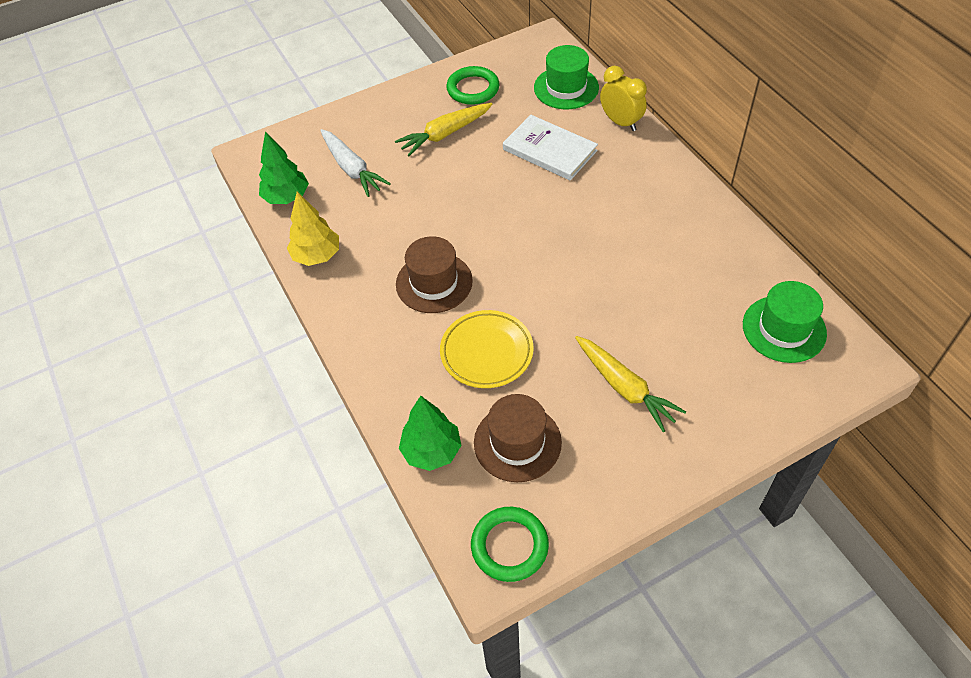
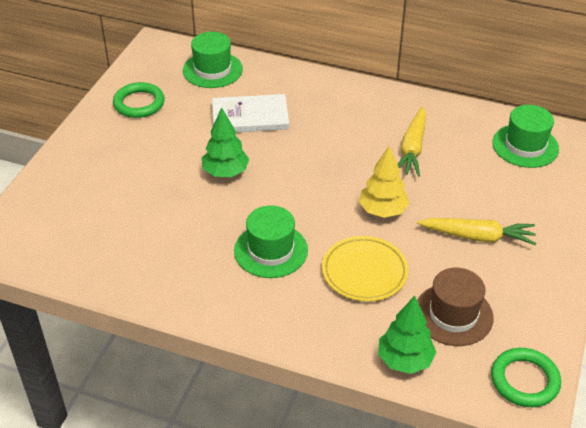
camera: 45 degrees left, 10 degrees down
(287, 197) = (70, 260): green tree -> green tree (225, 172)
(317, 256) = (152, 287): yellow tree -> yellow tree (382, 211)
(352, 169) = (104, 209): white carrot -> none
(434, 282) = (271, 250): brown hat -> green hat
(445, 134) = (154, 145): yellow carrot -> yellow carrot (412, 148)
(620, 122) = (279, 74): yellow clock -> none

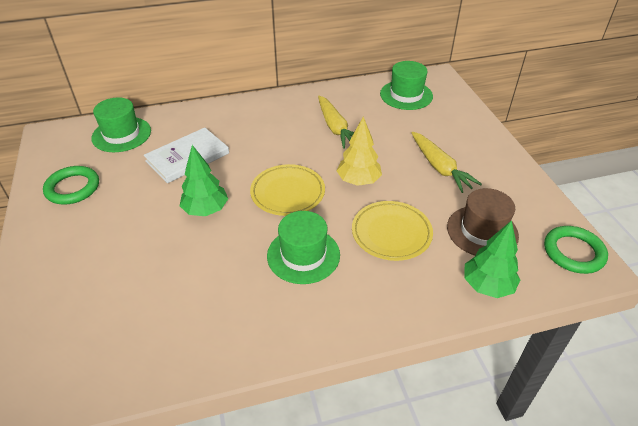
camera: 35 degrees left, 0 degrees up
(307, 191) = (287, 193): none -> yellow plate
(478, 237) = (440, 167): yellow carrot -> yellow carrot turned 90 degrees clockwise

